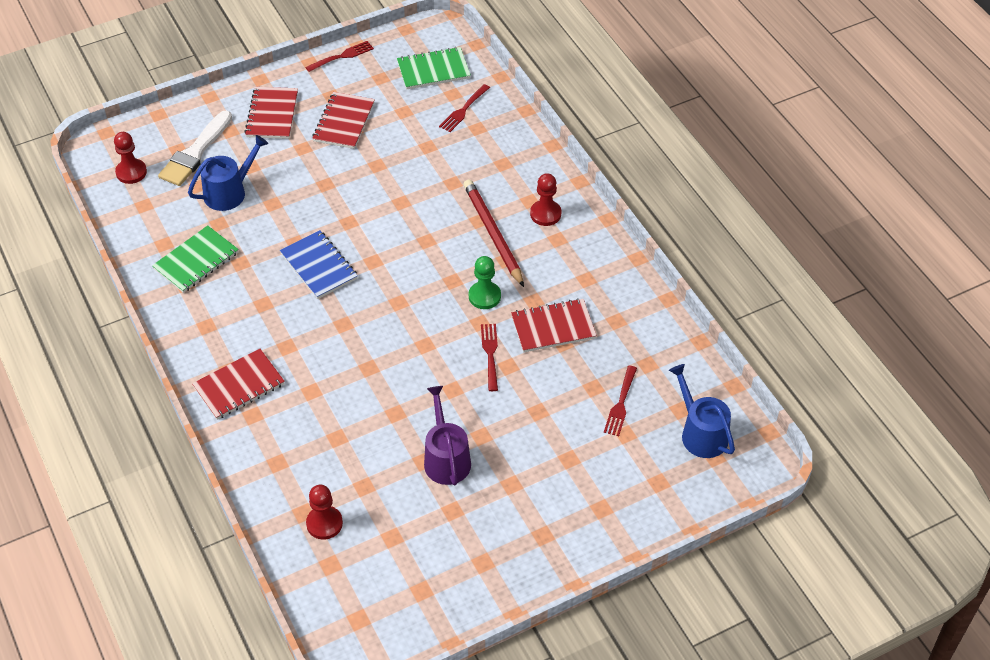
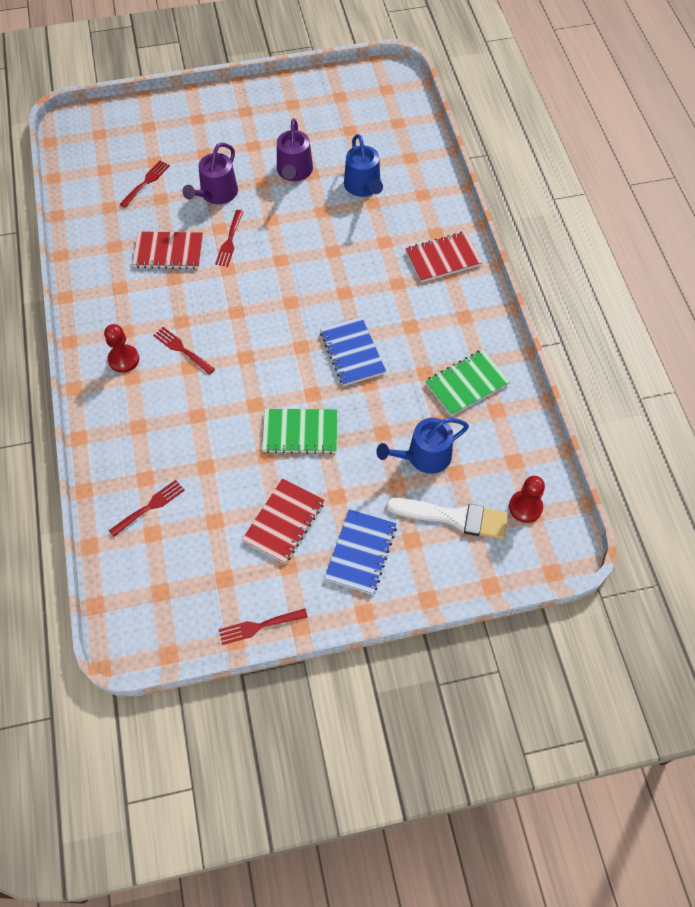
camera: 165 degrees left, 10 degrees up
(195, 153) = (454, 517): white brush -> white brush turned 60 degrees clockwise
(272, 114) = (360, 552): red notebook -> blue notebook
(324, 523) = (396, 147): red pawn -> none
(433, 70) = (160, 575): green notebook -> green notebook (300, 432)
(484, 296) = (214, 291): green pawn -> none
(492, 234) = (182, 349): red pencil -> red fork
(530, 407) = (216, 194): none -> purple watering can
(701, 433) = (99, 150): blue watering can -> blue watering can (363, 187)

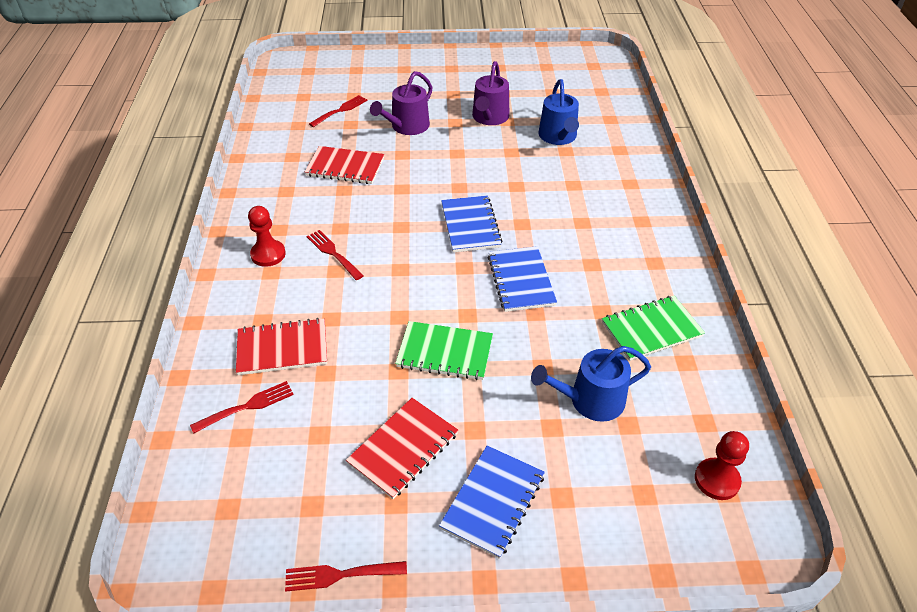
camera: 10 degrees right, 15 degrees down
(230, 241) = (410, 165): red fork -> none
(298, 301) = (470, 225): none -> blue notebook
(443, 258) = (636, 206): red notebook -> red notebook (282, 349)
(454, 517) = (621, 478): white brush -> none

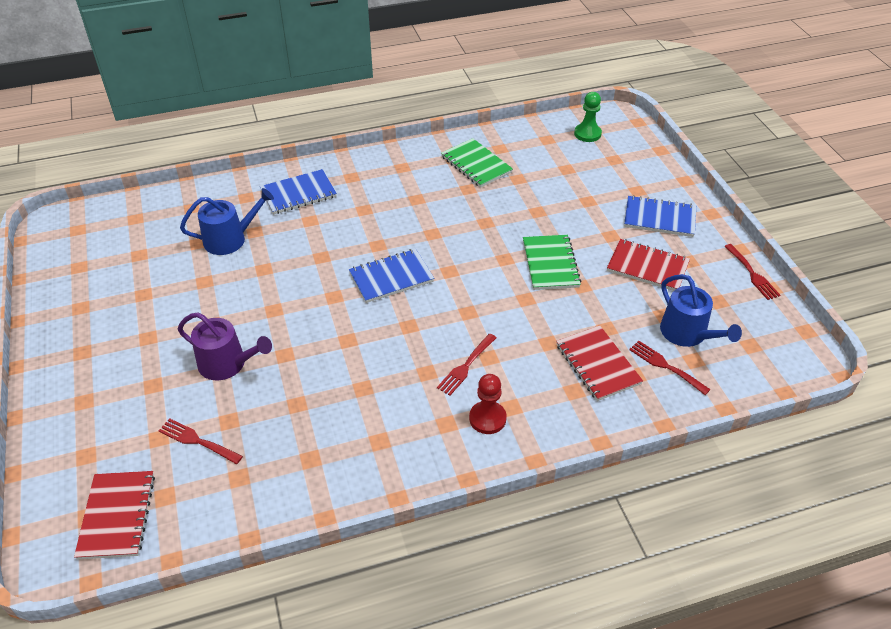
camera: 105 degrees left, 0 degrees up
(345, 167) = (321, 399): red notebook -> red notebook (117, 516)
(489, 117) = (199, 296): purple watering can -> none
(521, 280) = (452, 235): blue notebook -> blue notebook (298, 194)
(590, 400) = (556, 186): blue watering can -> blue watering can (687, 334)
(717, 480) = (587, 134): red pawn -> green pawn

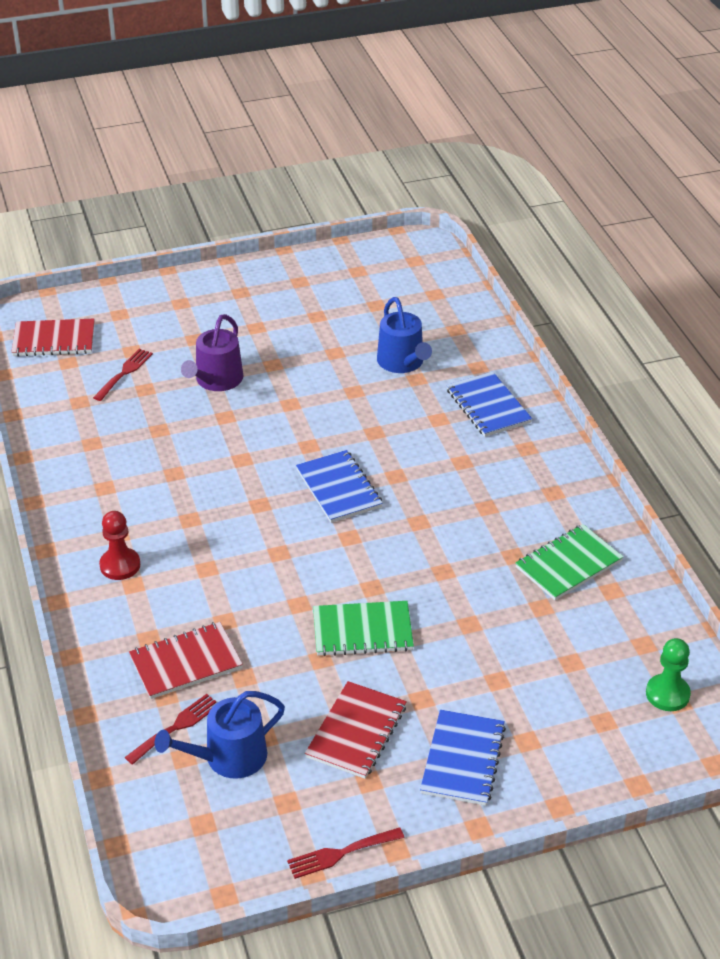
camera: 90 degrees right, 5 degrees down
(466, 366) = (195, 549): red fork -> none

